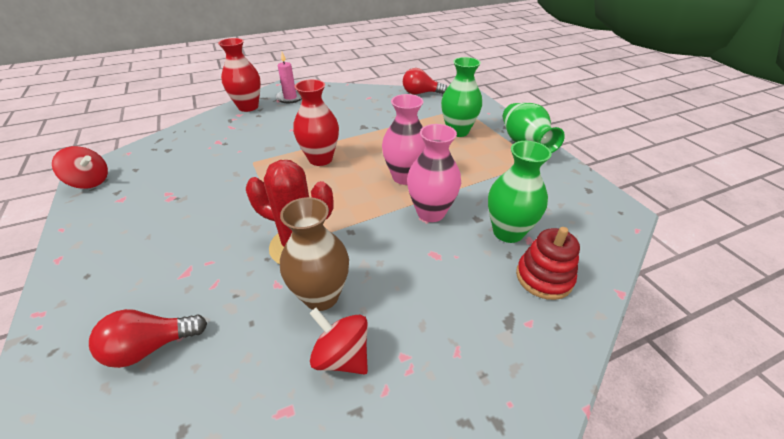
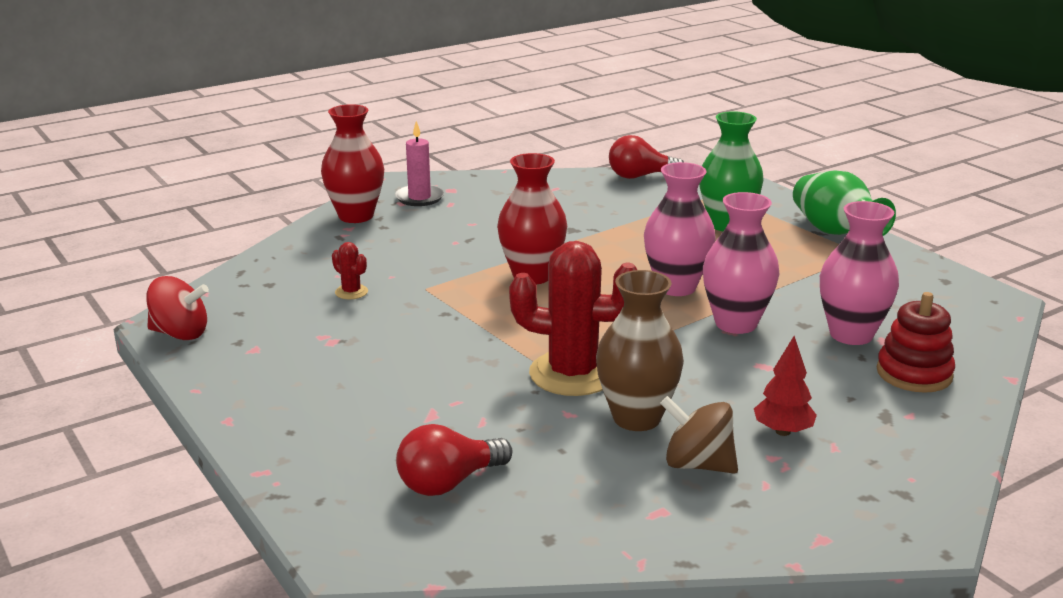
camera: 10 degrees left, 15 degrees down
(208, 160) = (351, 292): none -> red cactus
(342, 356) = (697, 464): red spinning top -> brown spinning top
(423, 327) = (783, 431): none -> red tree
(508, 232) = (851, 334): green vase -> pink vase

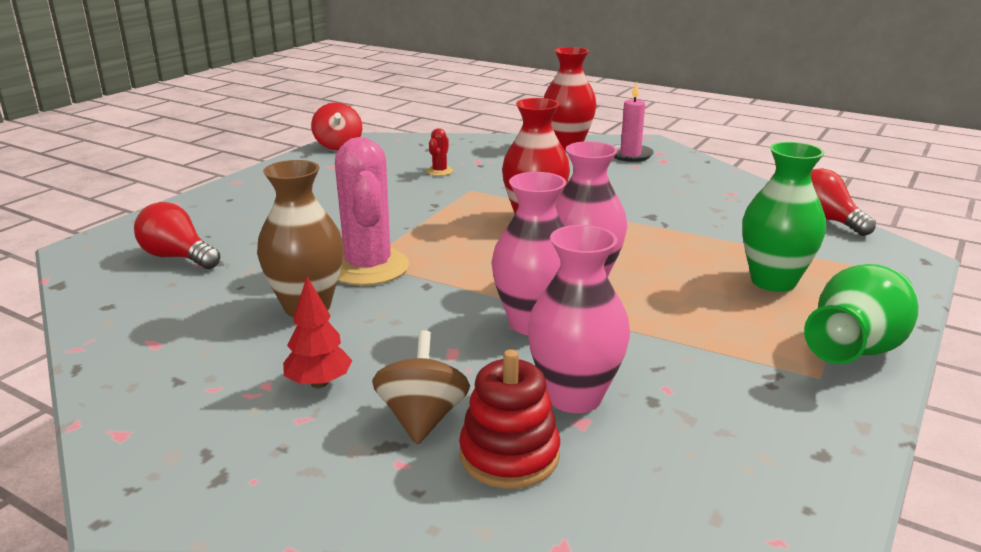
camera: 65 degrees right, 0 degrees up
(572, 374) = (368, 267): red cactus -> pink cactus
(697, 464) = (237, 348): brown spinning top -> brown spinning top (422, 418)

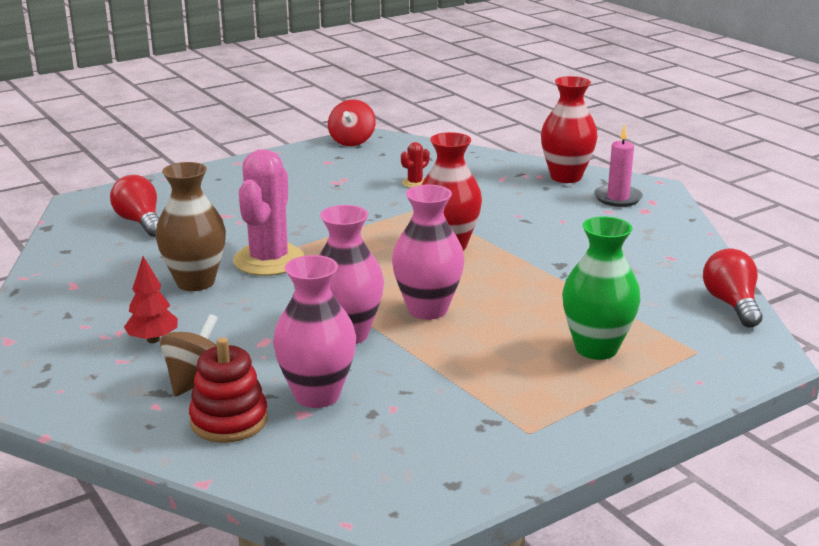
camera: 25 degrees right, 0 degrees up
(856, 349) = (591, 420): green vase -> none

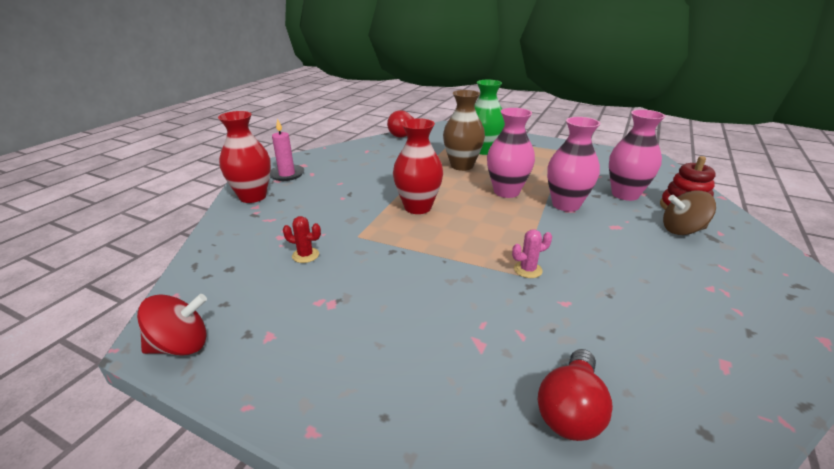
camera: 120 degrees left, 5 degrees up
(153, 340) = (688, 267): red tree -> none
(195, 282) = (606, 289): brown vase -> brown vase (462, 166)
(269, 260) = (527, 270): pink cactus -> pink cactus, size x0.43

